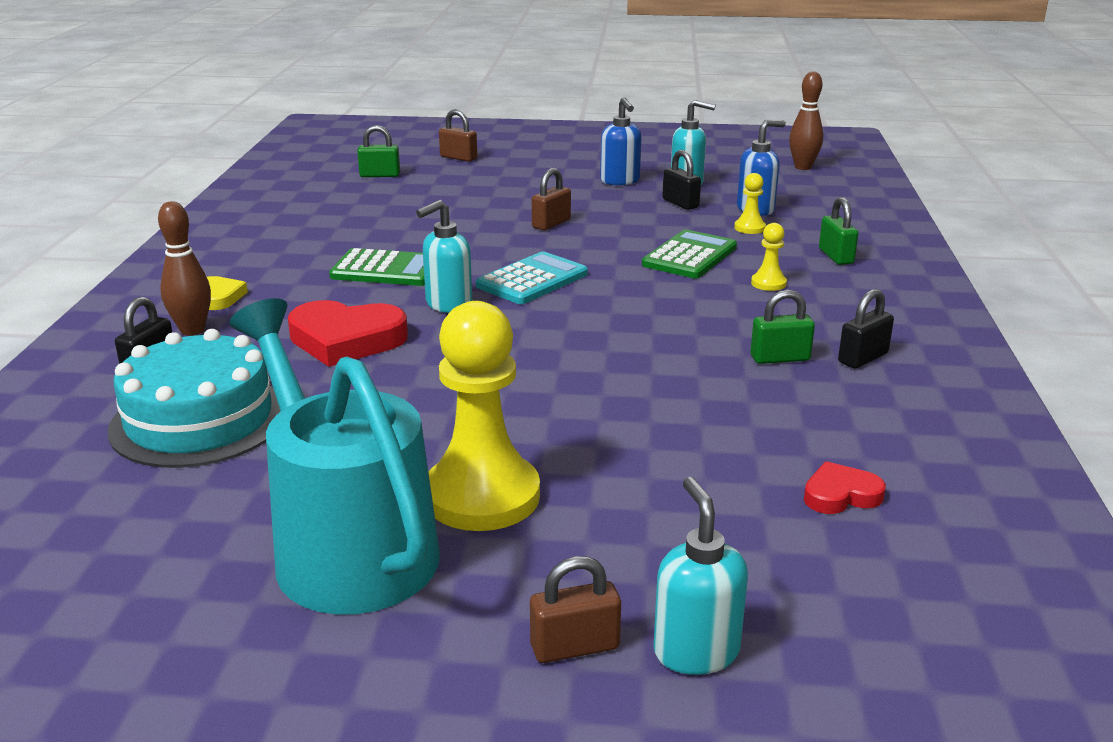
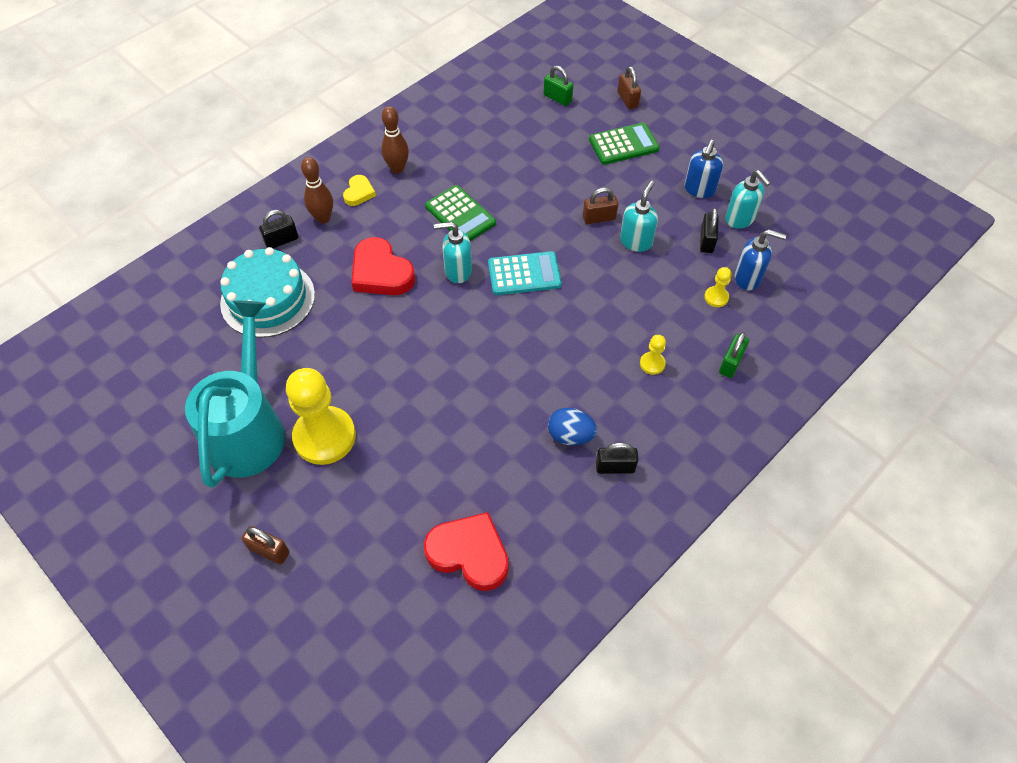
camera: 40 degrees right, 30 degrees up
(689, 256) = (640, 305): green calculator -> green calculator (623, 144)
(695, 651) = (306, 589): turquoise soap dispenser -> turquoise soap dispenser (636, 241)
(780, 358) = (570, 435): green padlock -> blue egg
(803, 167) = (853, 243): brown bowling pin -> brown bowling pin (397, 168)
(840, 495) = (469, 553): red heart -> red heart, size x1.86

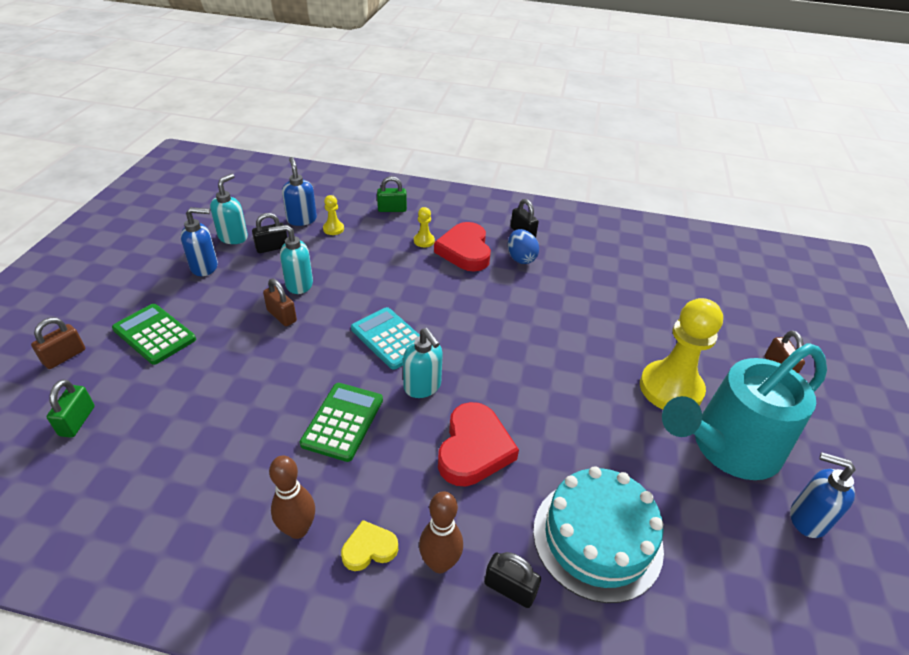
camera: 125 degrees left, 15 degrees down
(166, 428) = (806, 519): none -> blue soap dispenser
(469, 553) = (650, 271): red heart -> red heart (465, 251)

